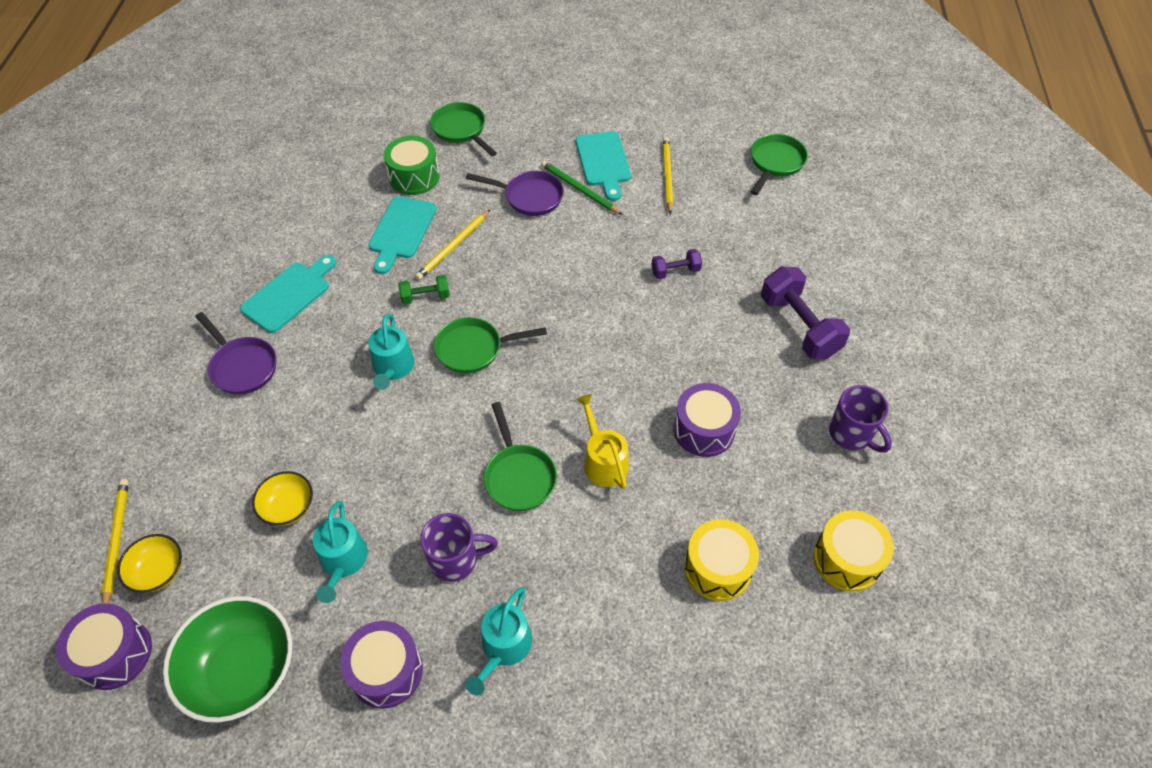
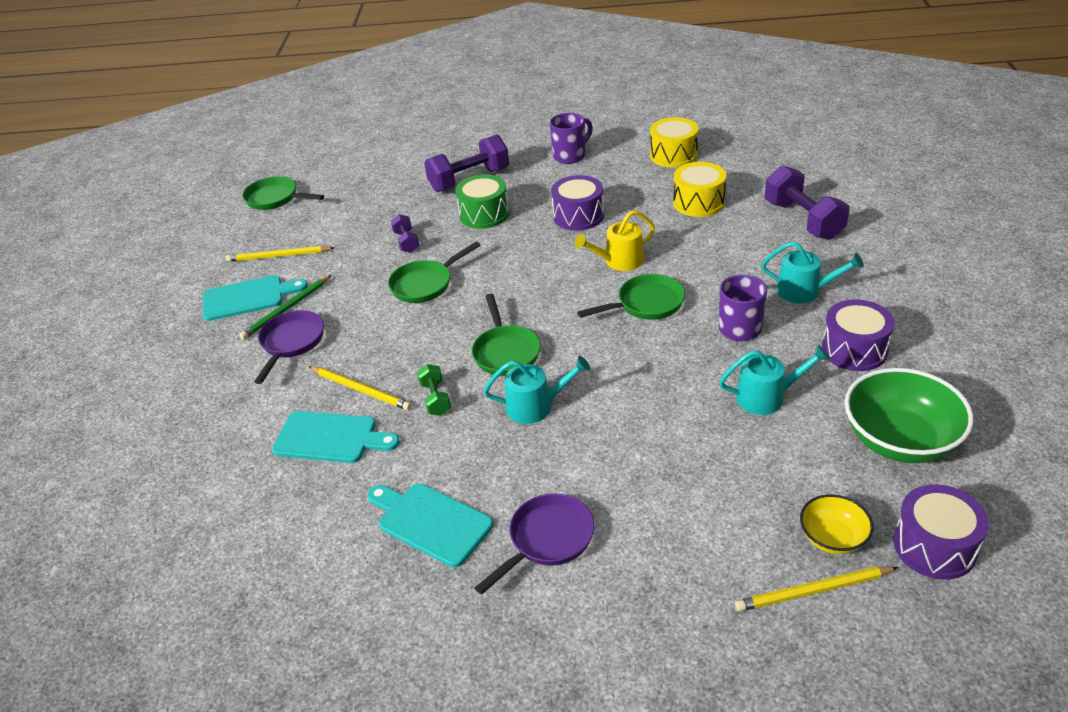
camera: 90 degrees left, 15 degrees down
(288, 507) = (723, 450): yellow bowl -> none
(414, 177) = (236, 444): green drum -> green drum (484, 214)
(461, 130) = (159, 415): green pan -> green pan (425, 284)
(656, 691) = (803, 220): none -> purple dumbbell

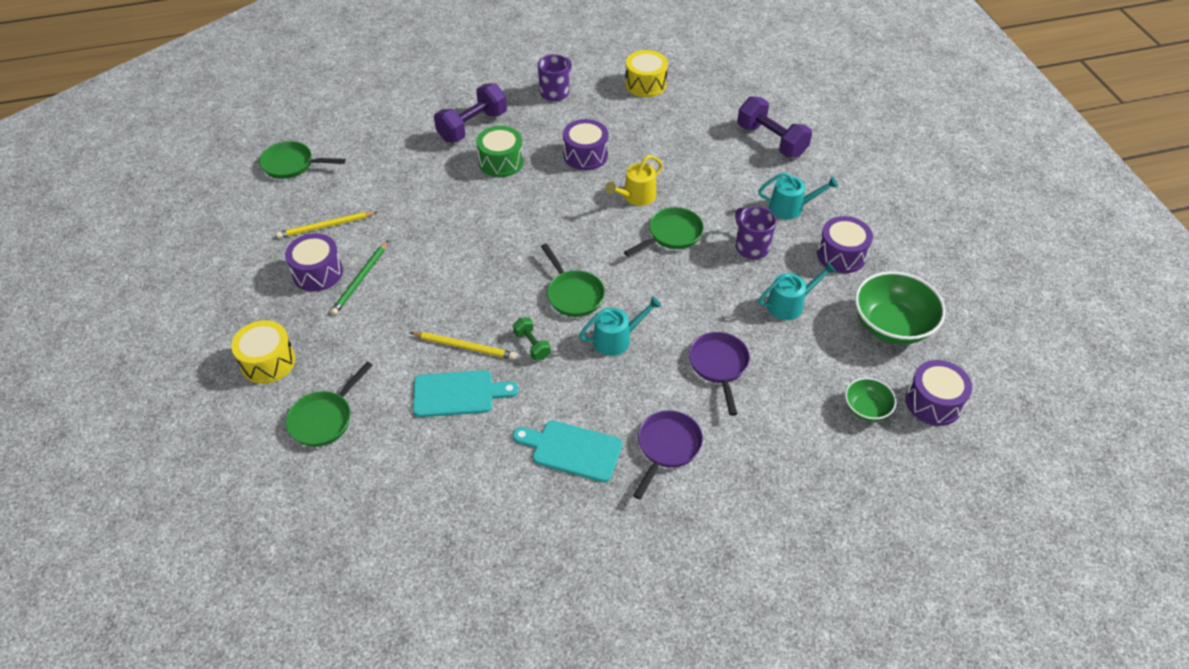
camera: 20 degrees left, 10 degrees up
(248, 298) = (317, 273): turquoise cutting board -> purple drum
(291, 343) = (381, 312): purple pan -> purple pan (719, 366)
(406, 242) = (441, 198): purple dumbbell -> none
(425, 284) = (477, 239): green pan -> green pan (324, 419)
(698, 202) = (682, 131): yellow drum -> yellow drum (268, 362)
(813, 591) = (864, 450): yellow pencil -> none
(832, 538) = (866, 409): yellow bowl -> green bowl

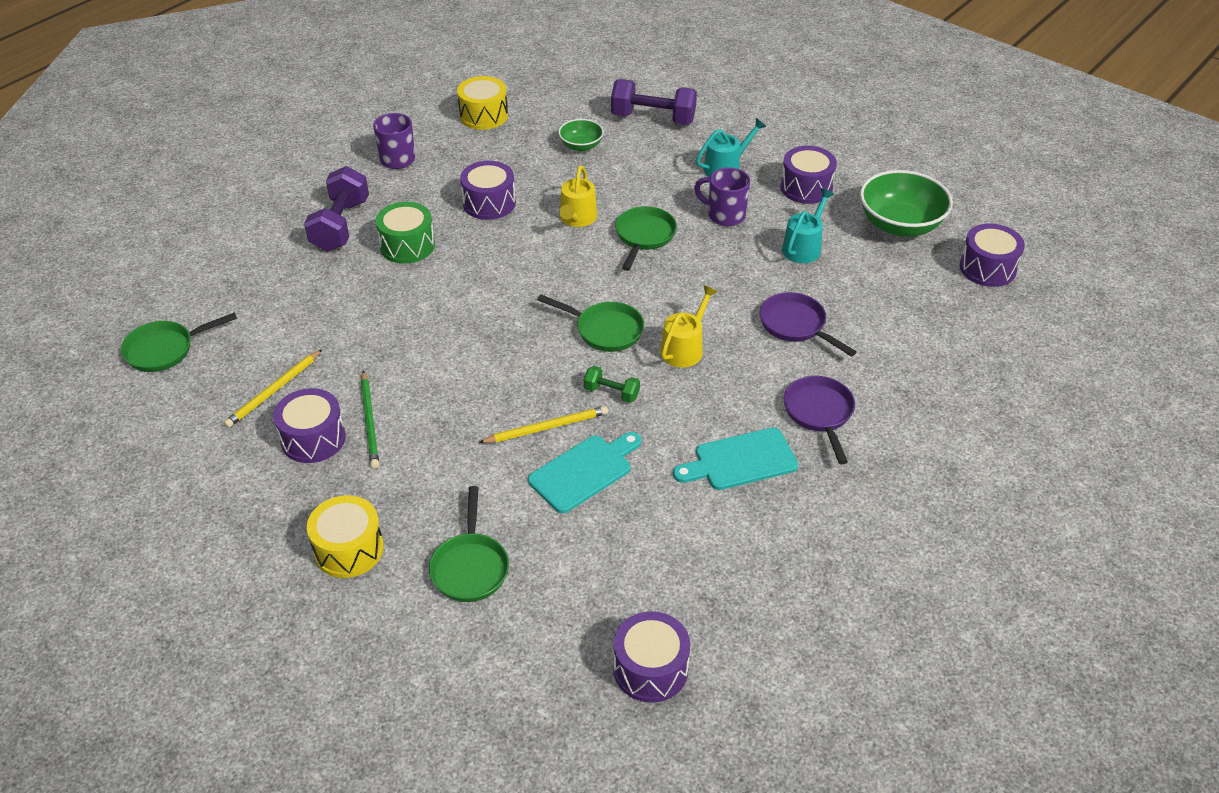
camera: 35 degrees left, 5 degrees down
(363, 565) = (650, 669): none -> purple drum
(616, 339) = (684, 348): turquoise watering can -> yellow watering can
(866, 409) = (944, 299): green bowl -> green bowl (581, 146)

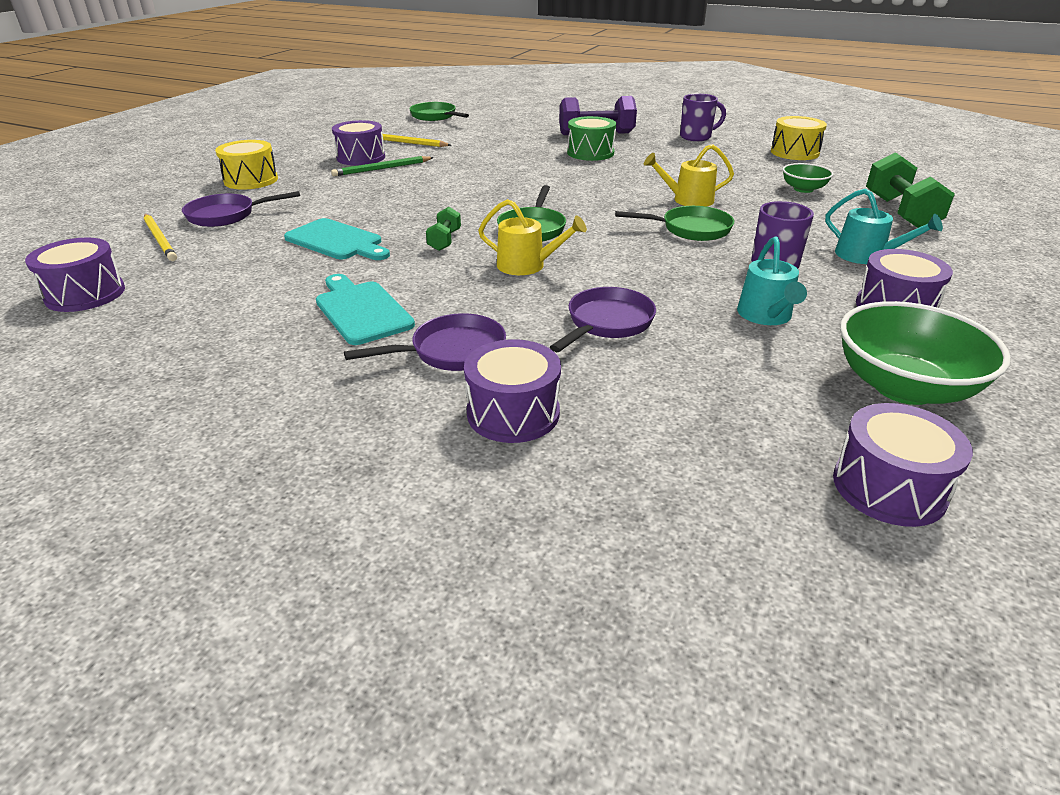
camera: 75 degrees right, 10 degrees down
(470, 567) = (226, 215): green pan -> purple pan
(489, 203) = (673, 169): purple drum -> purple drum (513, 413)
(547, 427) = (390, 221): yellow pencil -> yellow pencil (160, 239)
(653, 118) = (900, 212): purple dumbbell -> green dumbbell
(803, 247) = (766, 316): turquoise watering can -> turquoise watering can turned 75 degrees clockwise

